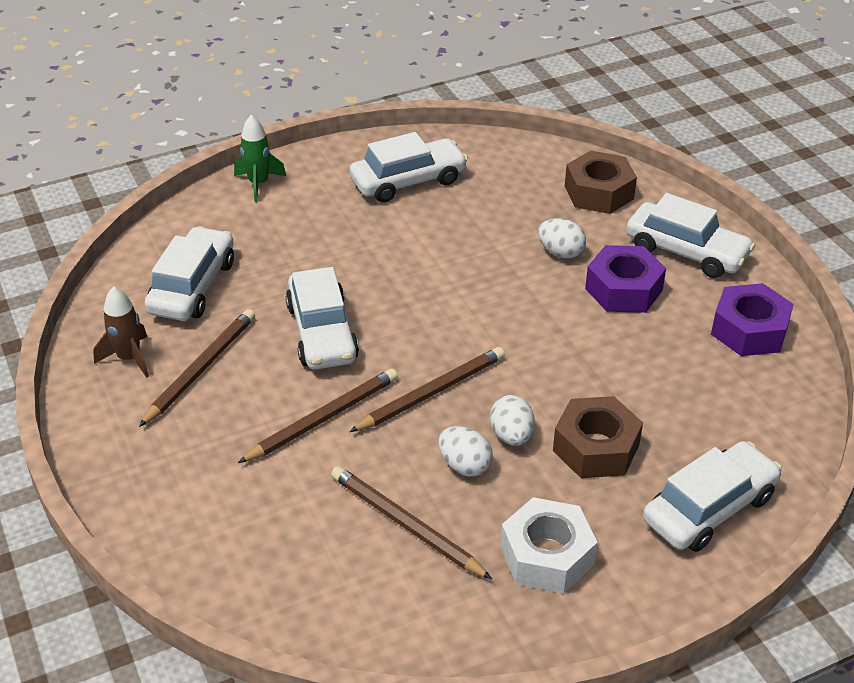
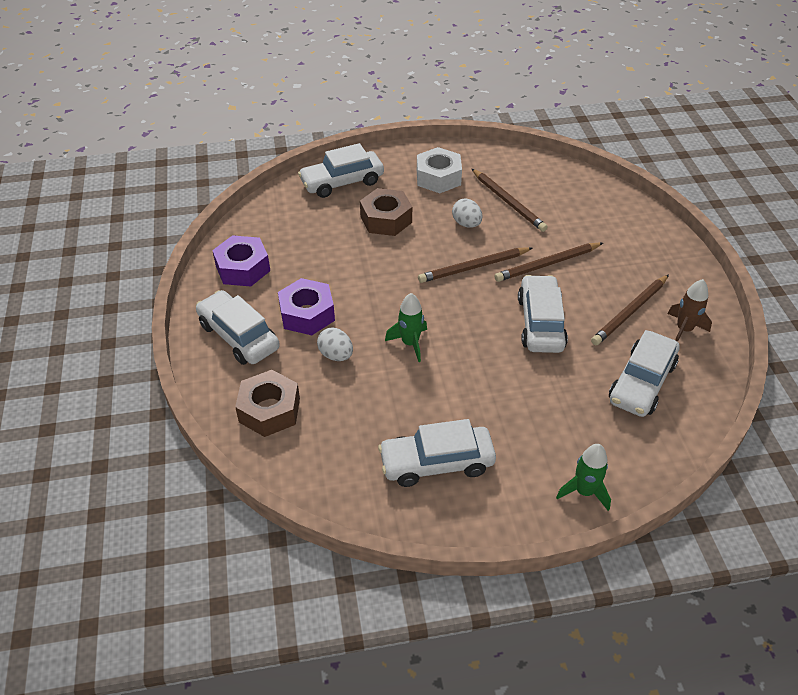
camera: 165 degrees left, 5 degrees up
(480, 279) = (410, 343): none -> green rocket
(511, 435) = (432, 234): white egg -> none

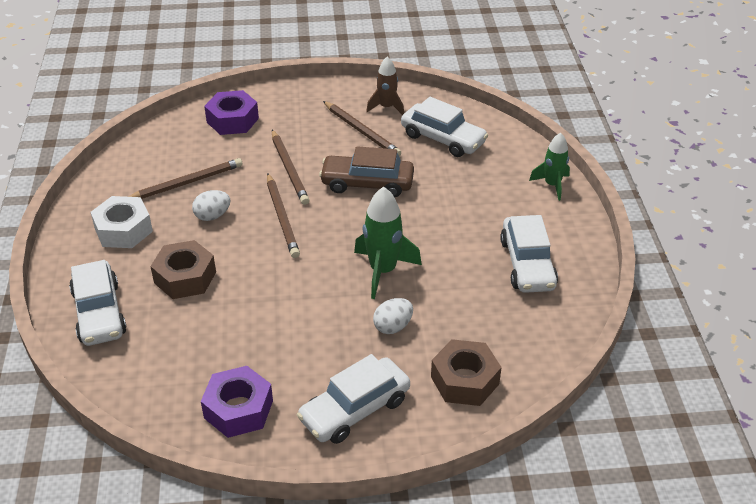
camera: 85 degrees left, 5 degrees down
(307, 314) = (328, 349): purple nut -> purple nut (232, 120)
(410, 343) = (383, 271): green rocket -> green rocket, size x1.52
(540, 323) = (367, 183): white car -> brown car

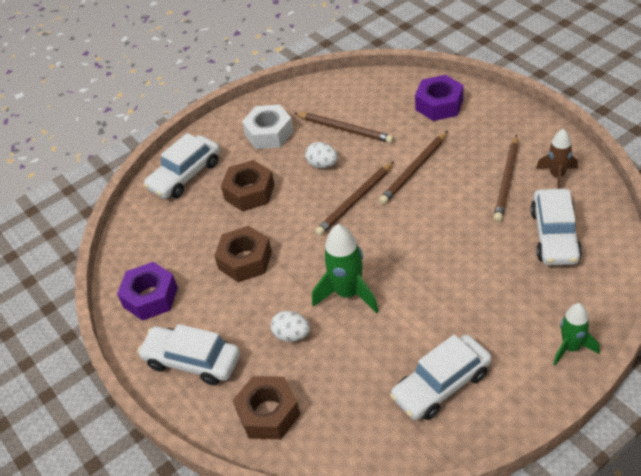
camera: 65 degrees right, 5 degrees up
(270, 318) = (245, 260): none -> brown nut
(367, 183) = (443, 223): brown car -> none

